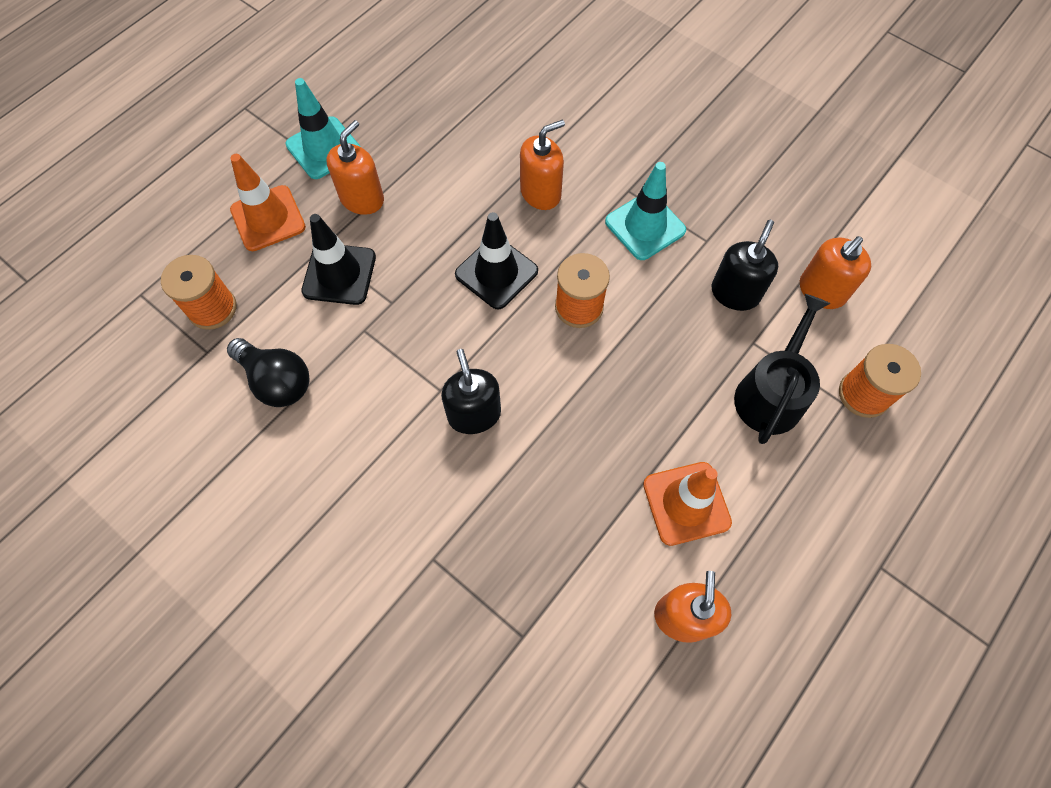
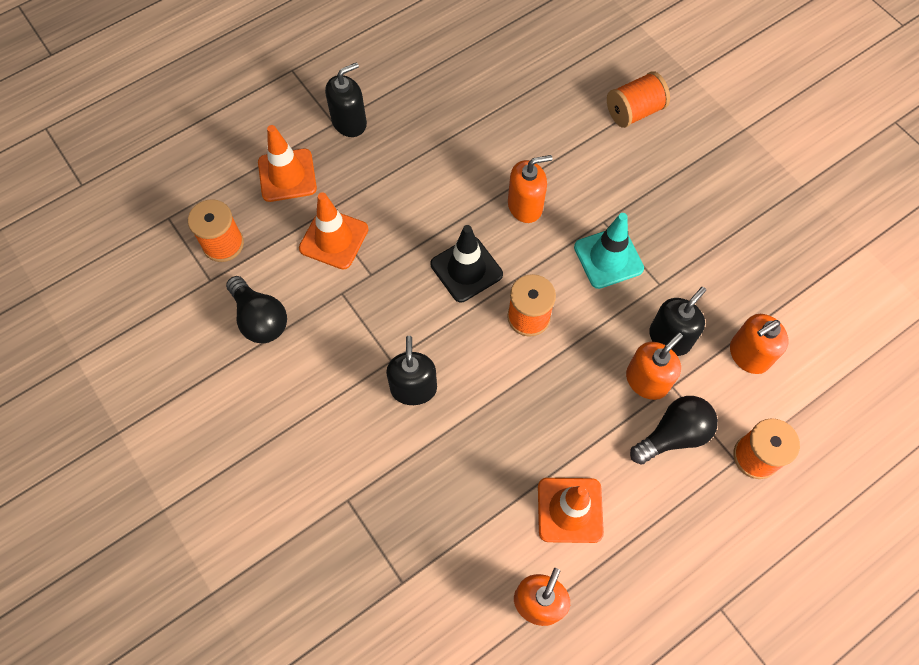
camera: 15 degrees right, 0 degrees up
(324, 148) = (349, 122): turquoise traffic cone -> black soap dispenser
(339, 274) = (334, 239): black traffic cone -> orange traffic cone
(362, 199) = (370, 176): orange soap dispenser -> orange soap dispenser (647, 380)
(626, 74) = (634, 111): none -> orange spool
(771, 393) = (673, 435): black watering can -> black light bulb

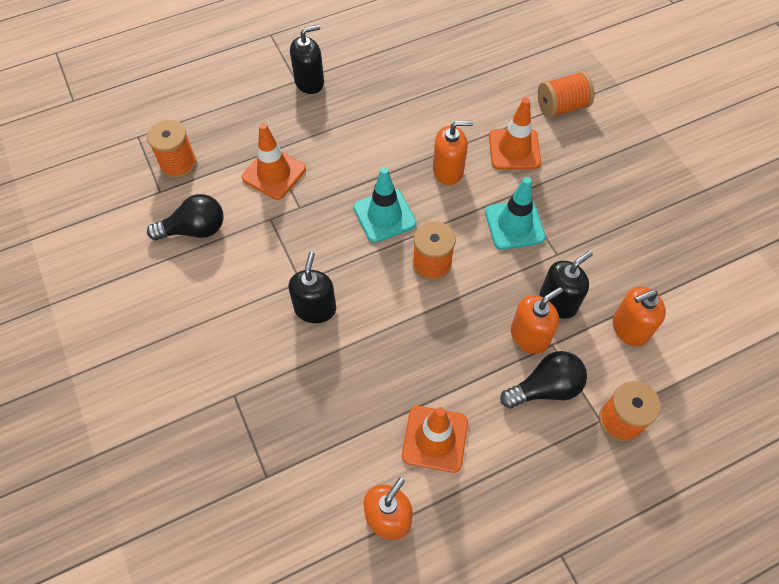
camera: 10 degrees right, 5 degrees down
(260, 319) = (194, 229): black light bulb -> black light bulb turned 75 degrees counterclockwise
(287, 175) = (246, 117): orange traffic cone -> orange traffic cone (514, 149)
(466, 269) = (384, 215): black traffic cone -> turquoise traffic cone

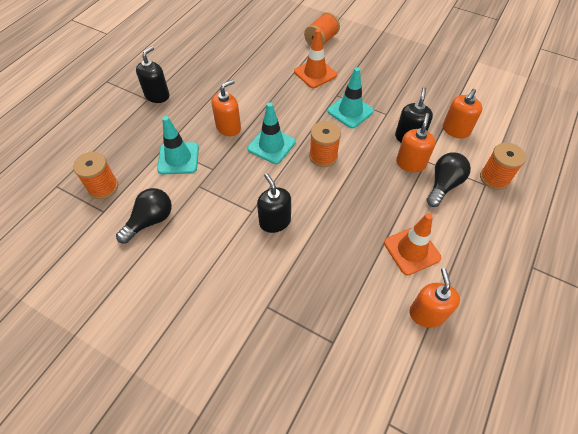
camera: 35 degrees left, 5 degrees down
(274, 173) = (178, 158): orange traffic cone -> turquoise traffic cone
(448, 170) = (287, 102): orange soap dispenser -> orange soap dispenser (228, 127)

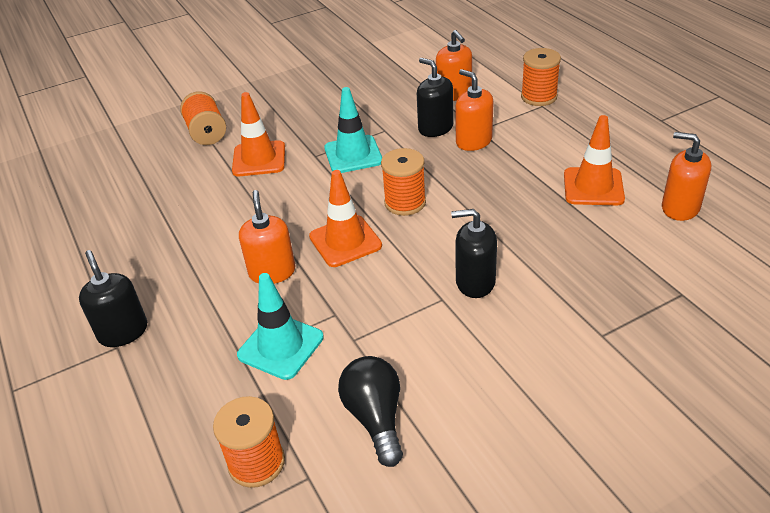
camera: 55 degrees left, 15 degrees down
(271, 145) = (345, 241): turquoise traffic cone -> orange traffic cone
(443, 185) = (522, 131): black light bulb -> none

